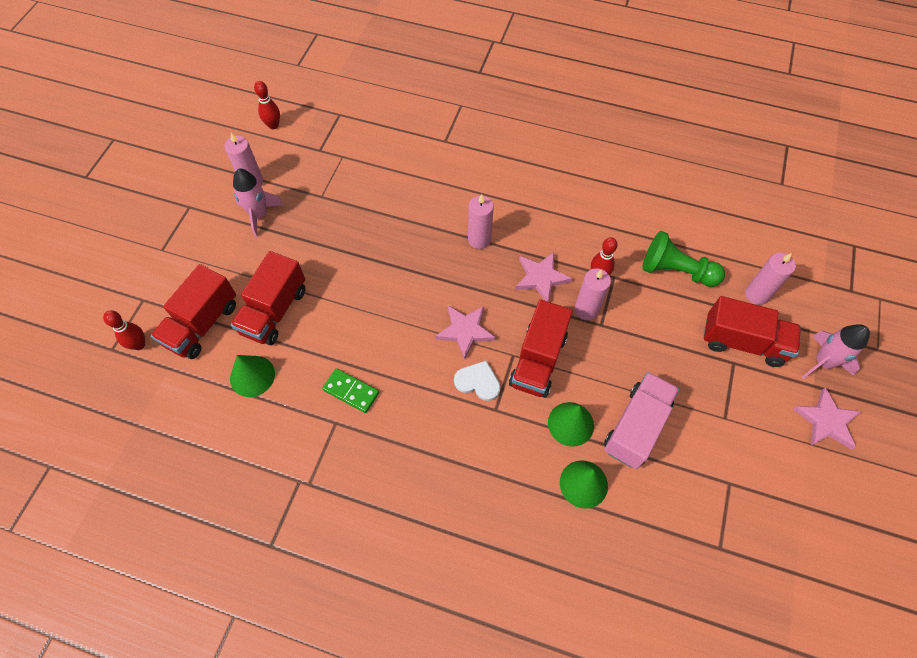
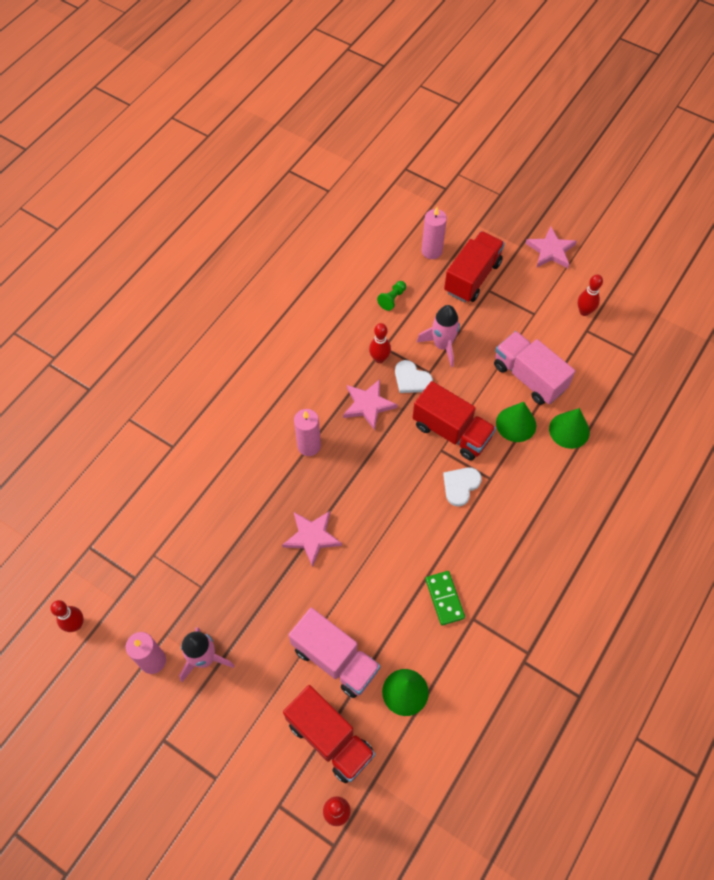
camera: 75 degrees left, 0 degrees up
(274, 311) = (335, 659): red truck -> pink truck
(351, 391) = (444, 598): green domino -> green domino turned 60 degrees counterclockwise
(465, 331) = (406, 483): pink star -> pink star (312, 537)
(586, 310) = (411, 379): pink candle -> white heart
(676, 271) = (392, 299): green pawn -> green pawn, size x0.50
(756, 476) = (584, 311): none -> red bowling pin
(823, 362) = (502, 232): pink rocket -> pink rocket (442, 345)

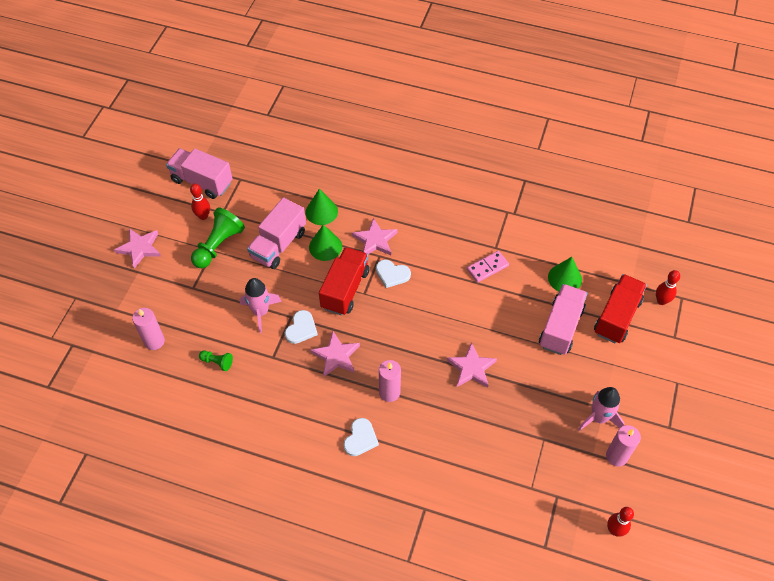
camera: 105 degrees left, 5 degrees down
(266, 407) = (360, 438): none -> white heart
(379, 358) = (286, 358): red bowling pin -> none
(444, 598) = (487, 268): green domino -> pink domino
(472, 277) = (180, 303): red truck -> none
(514, 479) = (375, 240): none -> pink star
(540, 320) = (218, 245): none -> green pawn
(635, 317) = (202, 181): none -> pink truck

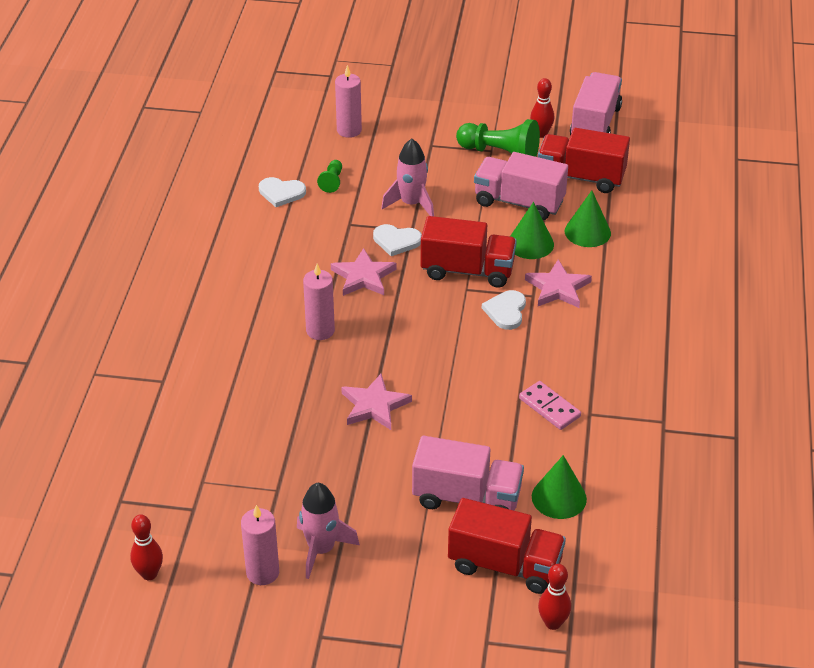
camera: 80 degrees right, 15 degrees down
(140, 248) = (475, 95): pink star -> none
(261, 203) = (581, 177): none -> red truck
(360, 438) = (250, 313): white heart -> white heart (281, 193)

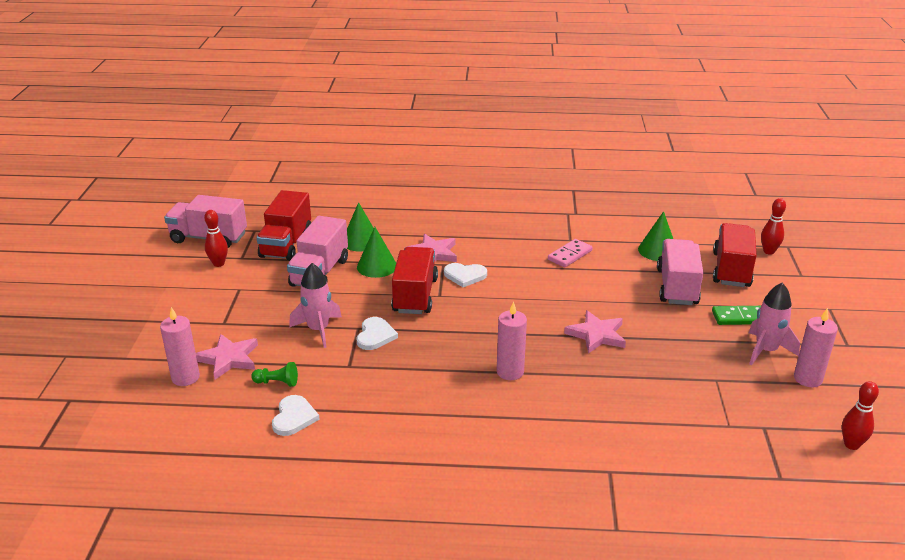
camera: 95 degrees left, 10 degrees down
(363, 276) = (429, 352): pink star -> pink star (228, 359)
(392, 543) = (739, 317): none -> green domino
(500, 153) = (245, 284): green pawn -> none

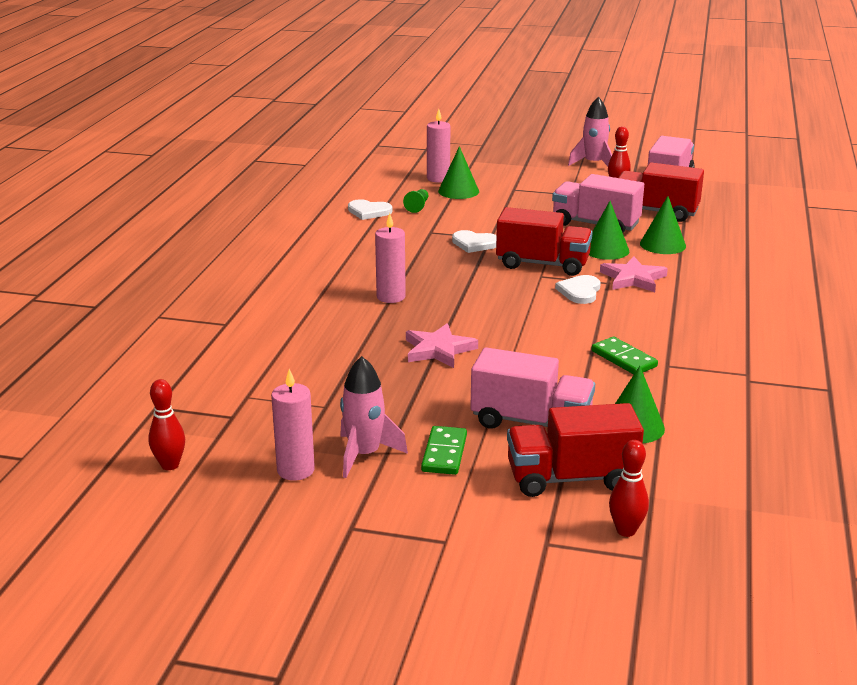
camera: 100 degrees right, 5 degrees down
(228, 359) = (458, 191): pink star -> green cone
(318, 330) = (491, 222): pink rocket -> pink rocket (593, 164)
(570, 255) = (623, 359): pink domino -> green domino
(731, 270) = (571, 478): red truck -> red truck turned 150 degrees clockwise

